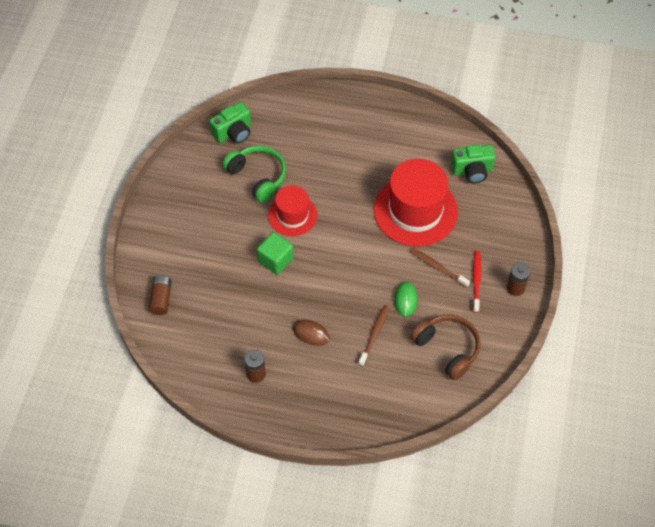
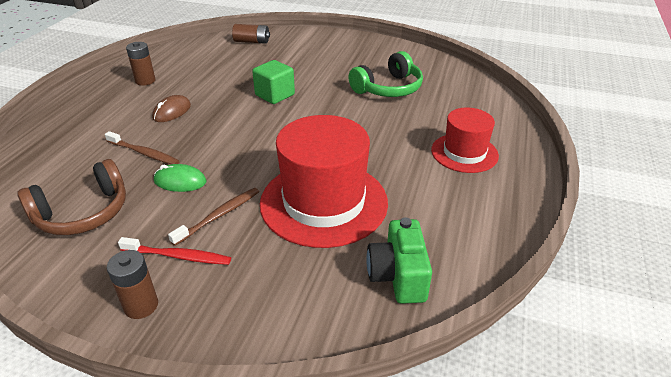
camera: 95 degrees right, 20 degrees down
(233, 132) = (449, 77): green camera -> none
(292, 215) = (332, 107): red hat -> red hat (464, 153)

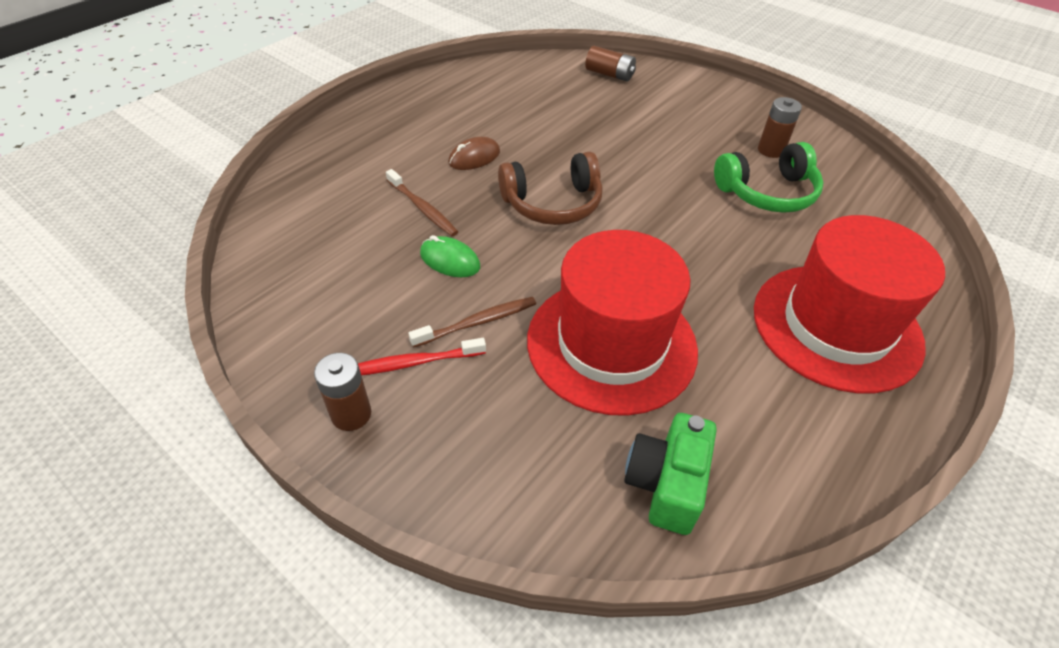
camera: 20 degrees right, 10 degrees up
(83, 213) = (331, 271): brown headphones -> brown headphones (552, 203)
(145, 81) = (458, 104): brown battery -> brown battery (770, 150)
(178, 256) = (412, 363): red toothbrush -> red toothbrush turned 135 degrees clockwise
(275, 95) = (609, 164): green cube -> none
(464, 153) = (836, 326): red hat -> red hat, size x1.71

